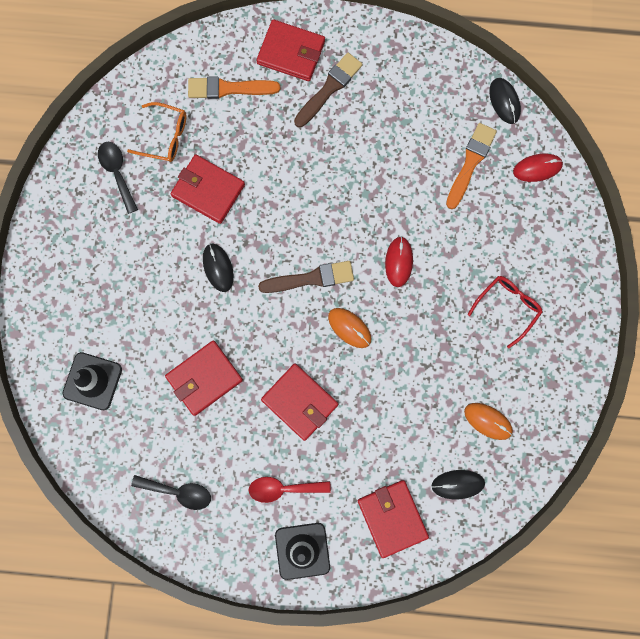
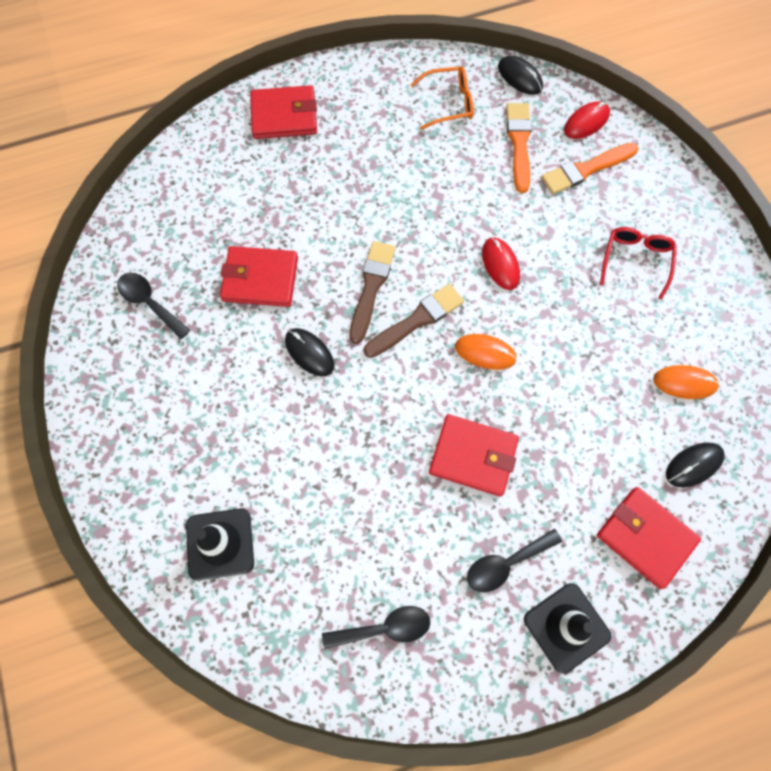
camera: 25 degrees left, 10 degrees down
(165, 136) = (187, 245): orange glasses -> orange glasses (449, 103)
(204, 378) = (352, 479): red wallet -> none
(229, 88) = (235, 173): orange brush -> orange brush (586, 169)
(283, 488) = (505, 563): red spoon -> black spoon
(329, 88) = (340, 132): brown brush -> brown brush (371, 287)

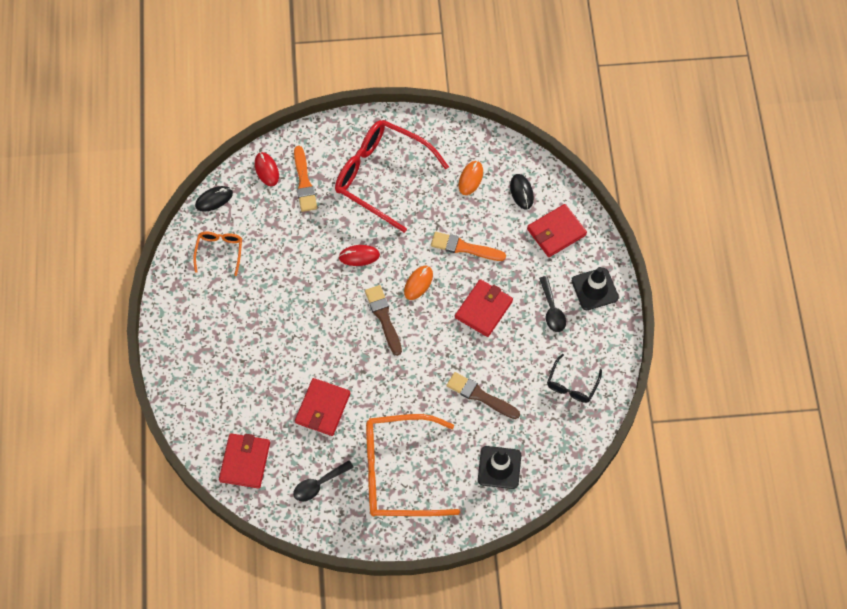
camera: 75 degrees left, 5 degrees down
(185, 400) = (398, 472): none -> orange glasses
(284, 115) = (191, 364): red wallet -> red wallet (245, 462)
(309, 353) = (387, 388): black mouse -> none
(371, 287) = (351, 339): brown brush -> brown brush (480, 395)
(385, 628) = (572, 385): black spoon -> black glasses
(519, 143) = (269, 217): orange brush -> orange brush (464, 247)
(635, 261) = (381, 176): red glasses -> red glasses, size x2.12

